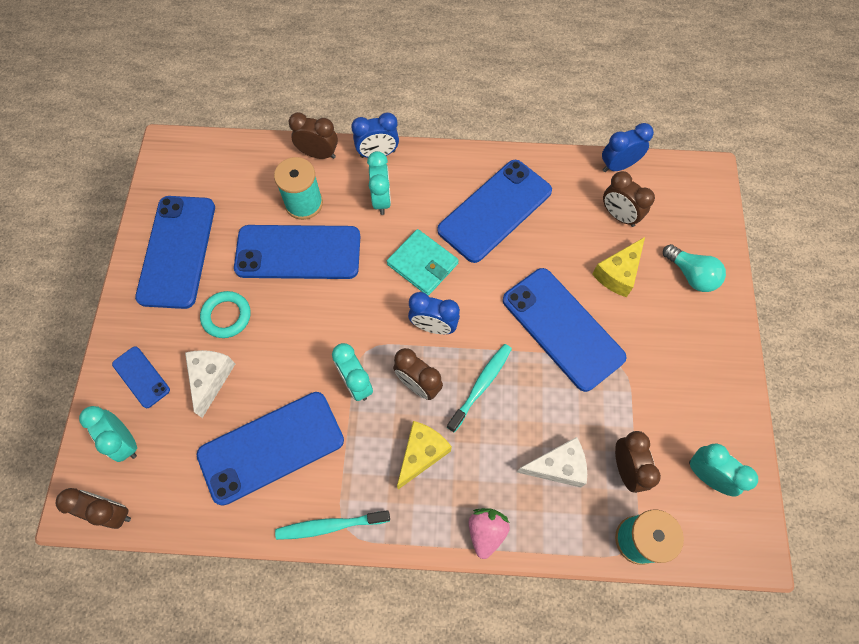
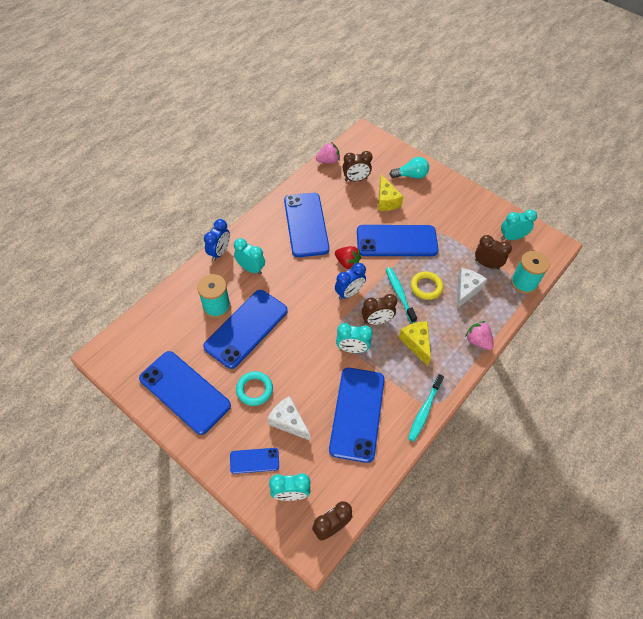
camera: 55 degrees left, 10 degrees down
(318, 154) = (190, 279): brown clock -> none
(422, 264) = (308, 275): turquoise wallet -> none
(477, 294) = (347, 263): none -> red strawberry
(519, 411) = (426, 287): none -> yellow ring
(618, 166) = (328, 161): blue clock -> pink strawberry

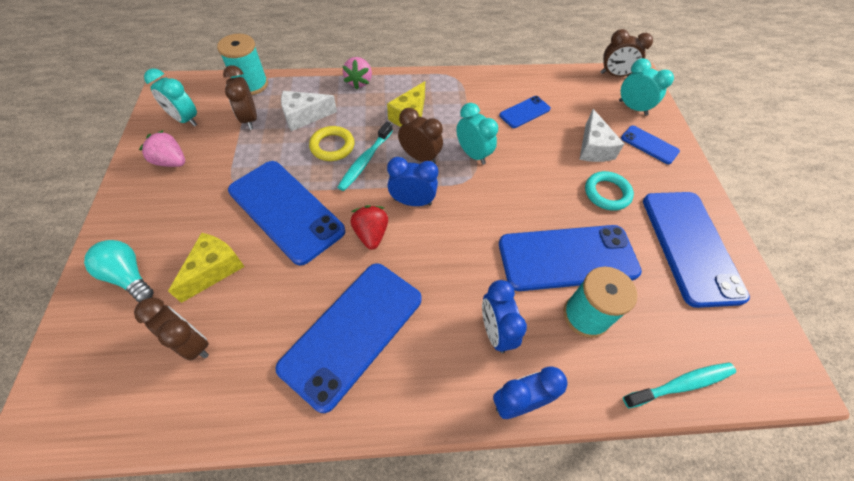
camera: 135 degrees left, 0 degrees up
(251, 269) = (495, 331): turquoise clock -> blue clock
(328, 161) = (170, 426): pink strawberry -> pink strawberry (171, 162)
(357, 414) = (524, 112): blue phone -> blue phone, size x0.49
(424, 410) = (467, 78): turquoise toothbrush -> turquoise toothbrush (681, 384)

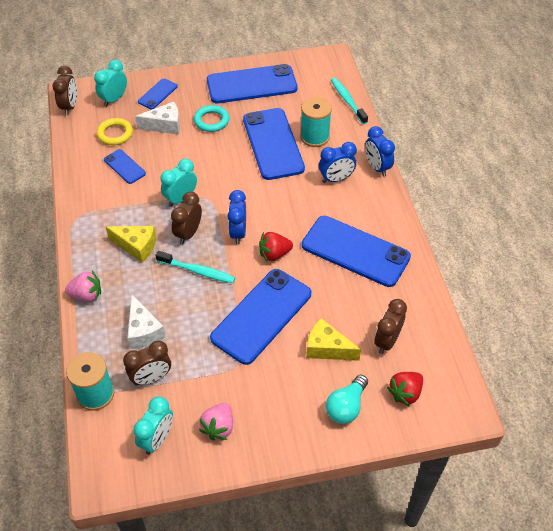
camera: 95 degrees left, 5 degrees down
(107, 349) = (405, 393): none -> red strawberry
(332, 146) = (182, 299): yellow ring -> yellow ring (115, 134)

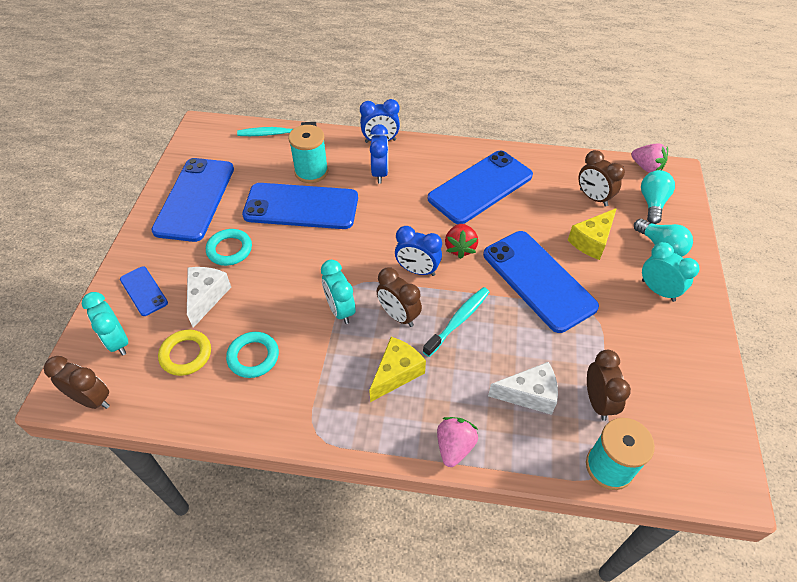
camera: 70 degrees left, 0 degrees up
(124, 167) = (253, 357): blue phone -> turquoise ring
(157, 439) = (680, 414): turquoise clock -> turquoise clock (658, 290)
(218, 427) = (671, 353): pink strawberry -> pink strawberry (646, 167)
(405, 393) = (652, 203): red strawberry -> turquoise light bulb

